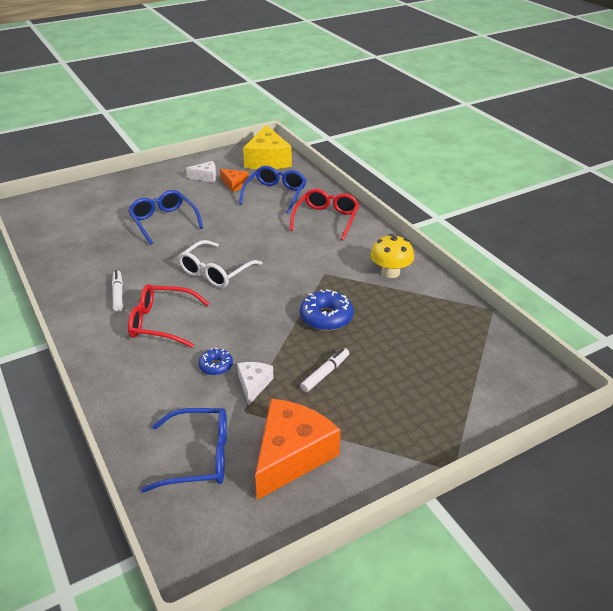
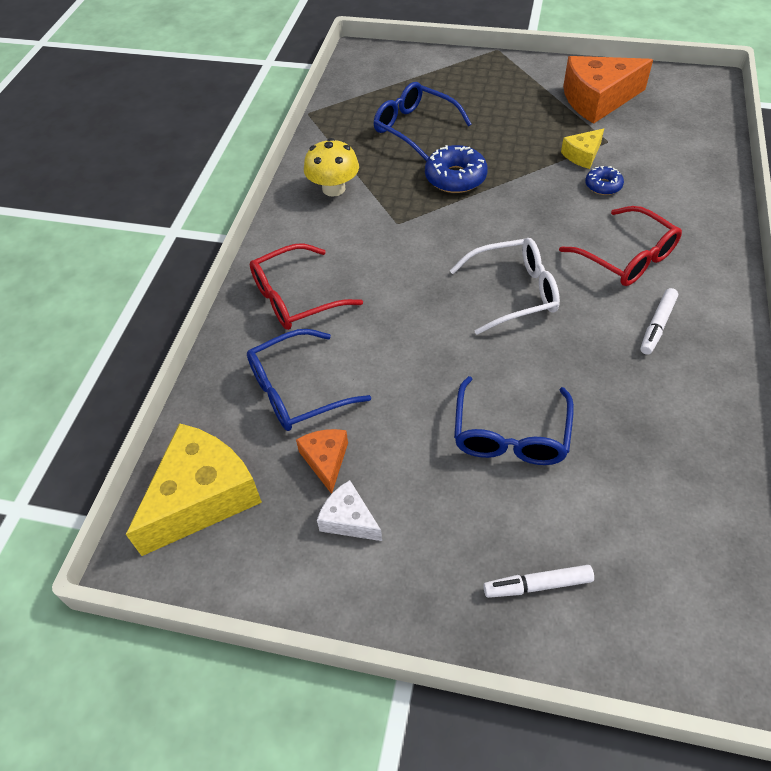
camera: 135 degrees left, 15 degrees up
(199, 457) = (669, 128): blue glasses -> blue glasses (414, 128)
(253, 385) = (582, 155): white cheese -> yellow cheese
(325, 373) = (513, 135): white marker -> white marker (537, 585)

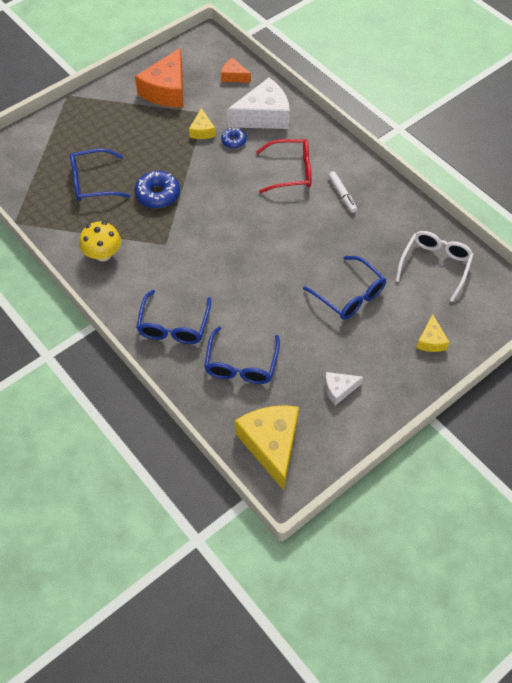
camera: 55 degrees left, 5 degrees up
(295, 298) = (174, 326): red glasses -> blue glasses
(326, 460) = (297, 378): orange cheese -> orange cheese (234, 76)
(513, 292) = (267, 231): white glasses -> white glasses (435, 265)
(537, 585) = (431, 340): white marker -> yellow cheese
(672, 186) = (264, 116): none -> white cheese

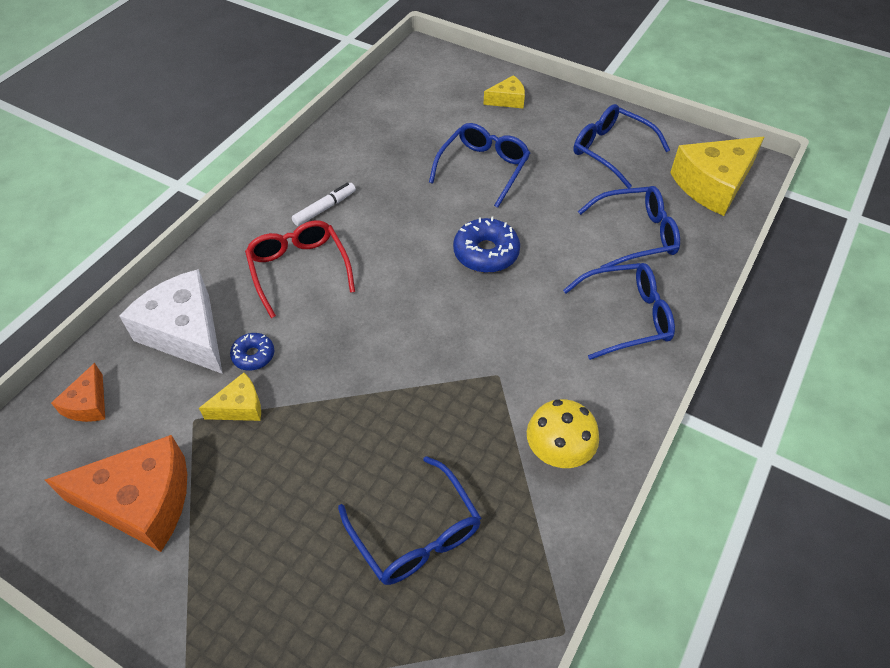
camera: 110 degrees left, 5 degrees down
(158, 194) = (405, 420): blue donut -> blue donut (486, 253)
(339, 389) = (611, 151): white cheese -> blue glasses
(435, 265) = (405, 113): white glasses -> none

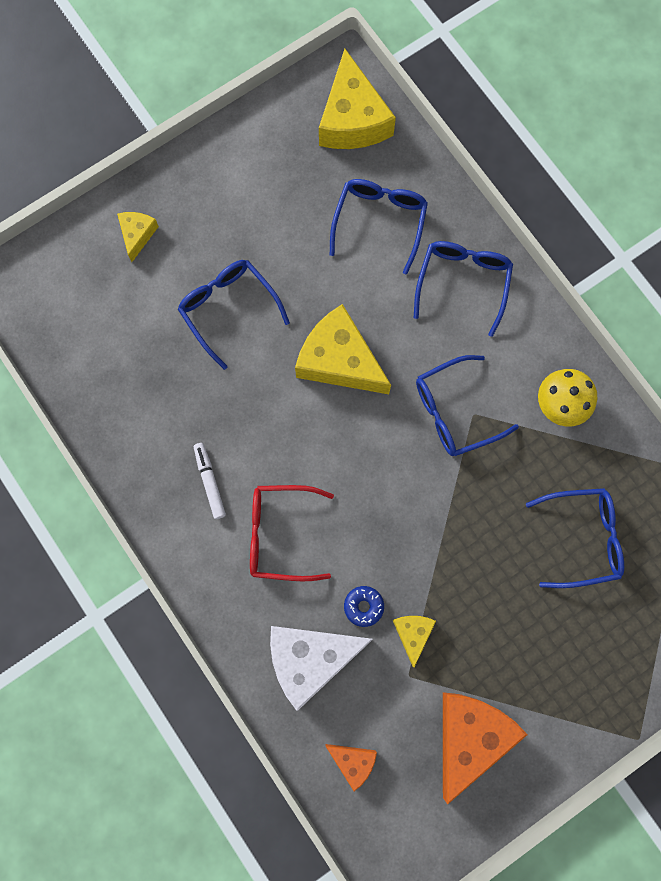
camera: 65 degrees left, 25 degrees up
(486, 253) = (339, 360): blue donut -> yellow cheese
(611, 151) = (264, 179): blue glasses -> blue glasses (455, 411)

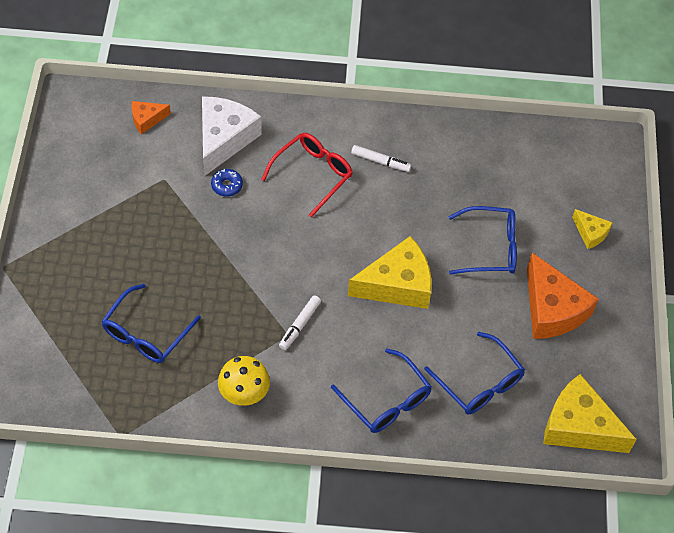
camera: 125 degrees right, 20 degrees down
(413, 634) = (185, 198): yellow cheese -> none
(455, 411) = (299, 325): blue glasses -> white marker
(470, 736) = (99, 184): orange cheese -> orange cheese (552, 309)

